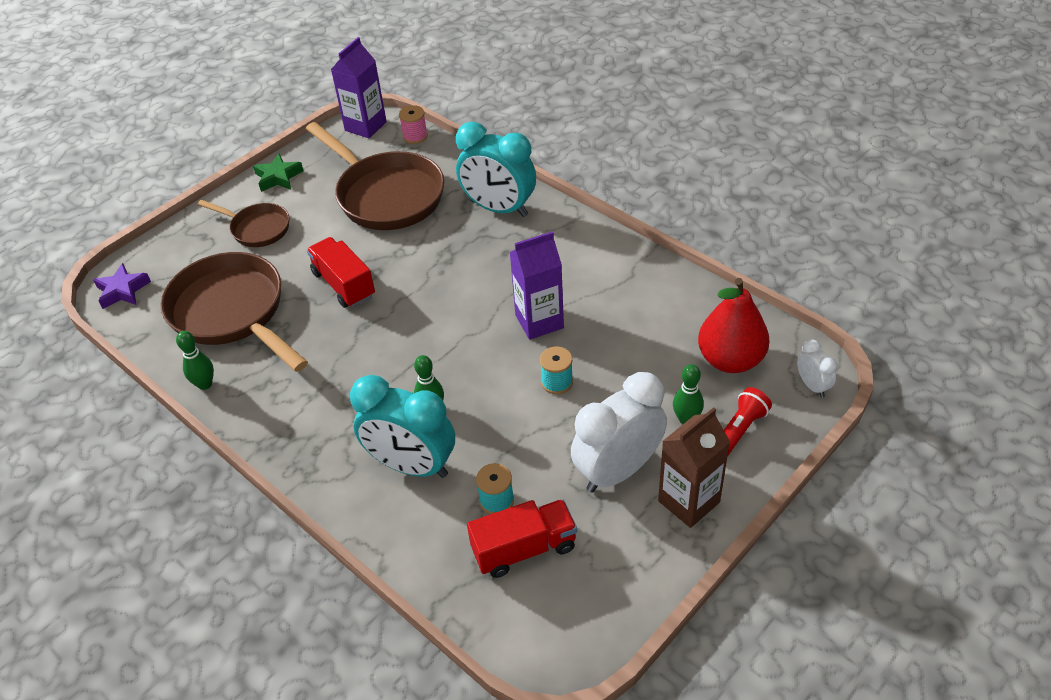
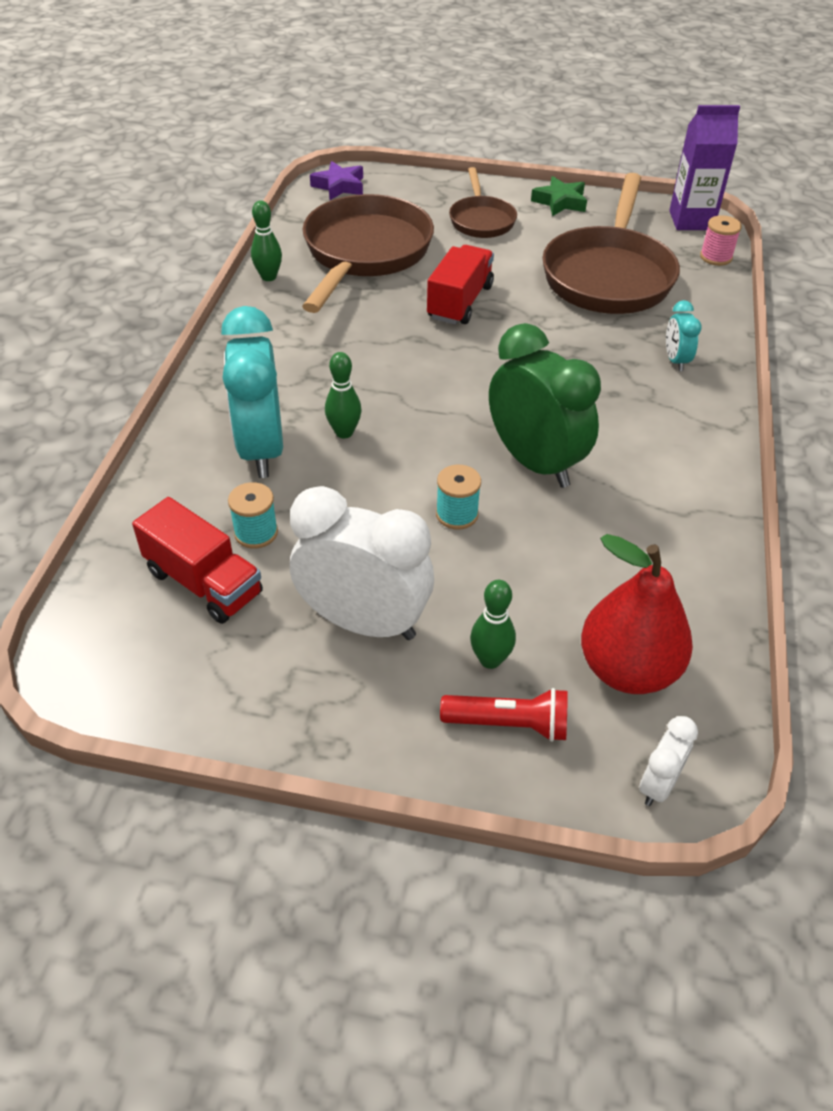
camera: 55 degrees right, 0 degrees up
(499, 209) = (675, 360): turquoise clock -> turquoise clock, size x0.47
(539, 321) = (535, 463): purple carton -> green clock
(689, 501) = (360, 712): brown carton -> none

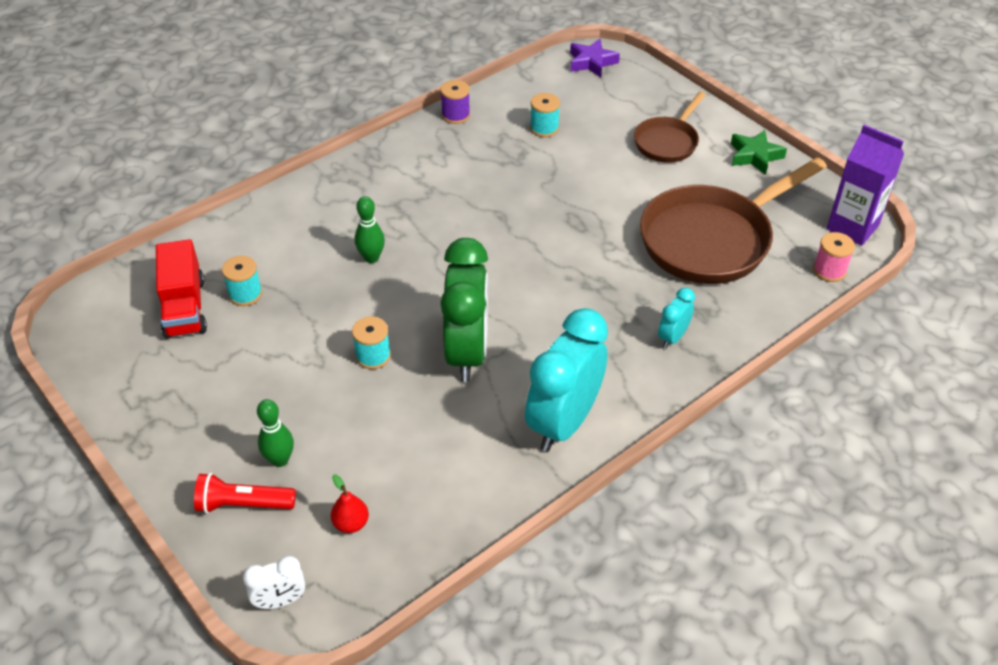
camera: 40 degrees right, 0 degrees up
(261, 449) = (309, 240): turquoise clock -> turquoise clock (563, 422)
(269, 277) = (455, 115): green bowling pin -> purple spool
(364, 622) = (239, 388): white clock -> none
(365, 253) = (544, 128): brown pan -> turquoise spool
(460, 302) = (566, 202): red truck -> none
(509, 724) = (243, 504): red flashlight -> red flashlight turned 135 degrees clockwise
(628, 669) = (351, 523): red pear -> red pear, size x0.44

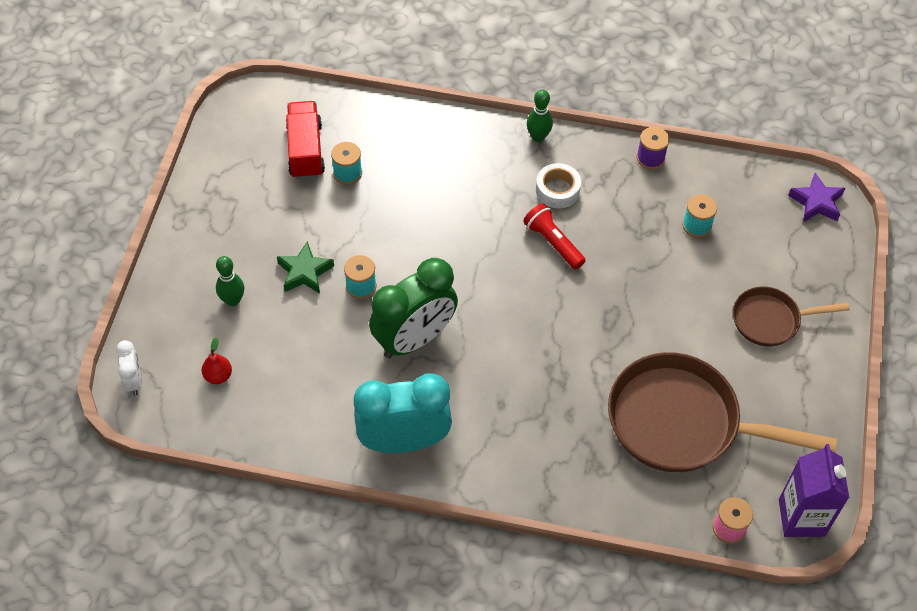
camera: 50 degrees right, 10 degrees up
(185, 308) = (306, 150): red truck -> red truck turned 135 degrees clockwise
(243, 504) = (184, 307): red flashlight -> red flashlight (553, 243)
(280, 601) = (134, 381): white clock -> white clock turned 135 degrees counterclockwise
(371, 258) = (448, 218): green bowling pin -> green bowling pin (538, 137)
(423, 180) = (557, 190): none -> white tape
(672, 337) = (548, 459): turquoise clock -> none
(755, 156) = (819, 394): green star -> green star (305, 272)

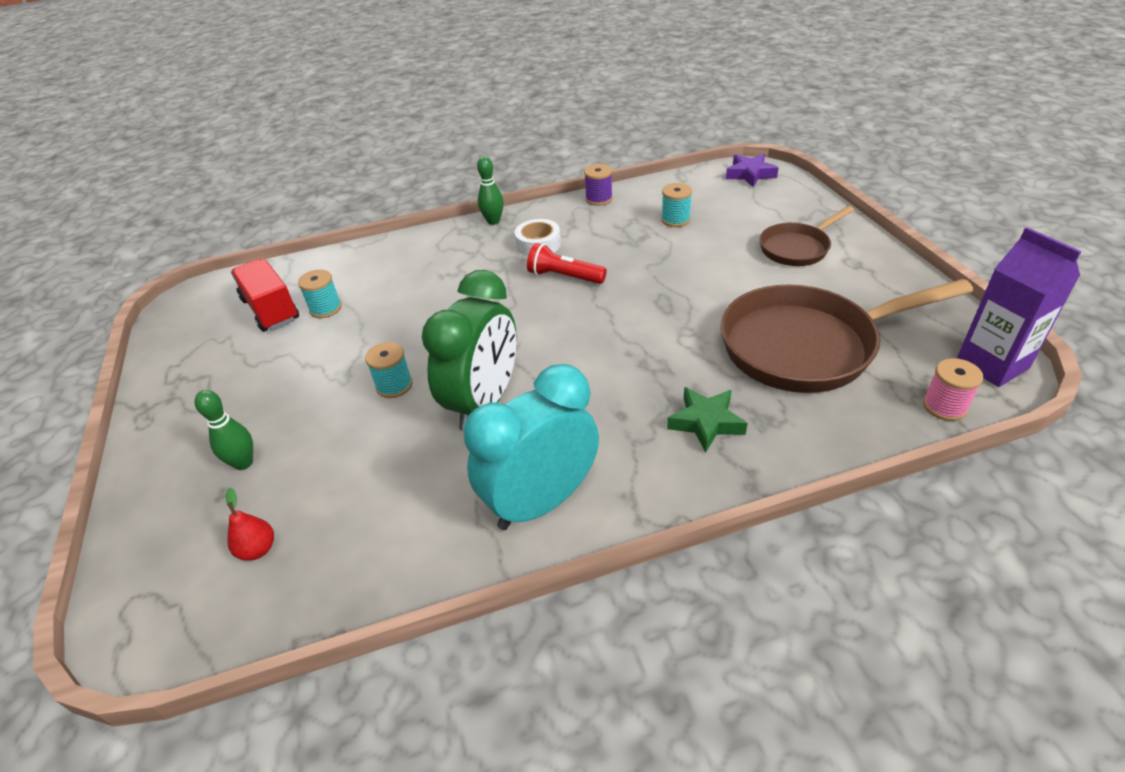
camera: 25 degrees left, 15 degrees down
(134, 381) = (132, 614): white clock -> none
(305, 272) = (321, 401): green star -> green star (706, 422)

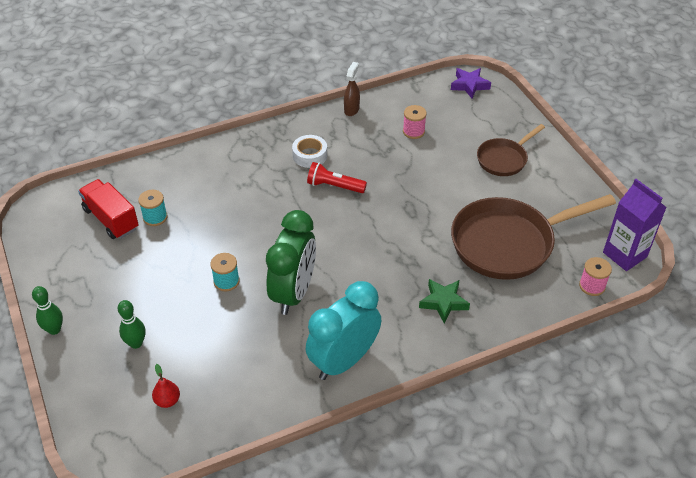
camera: 10 degrees left, 5 degrees up
(493, 221) = (269, 132): green bowling pin -> green bowling pin (54, 329)
(599, 199) = (351, 110): purple spool -> brown spray bottle
(675, 220) = (413, 131): turquoise spool -> pink spool

